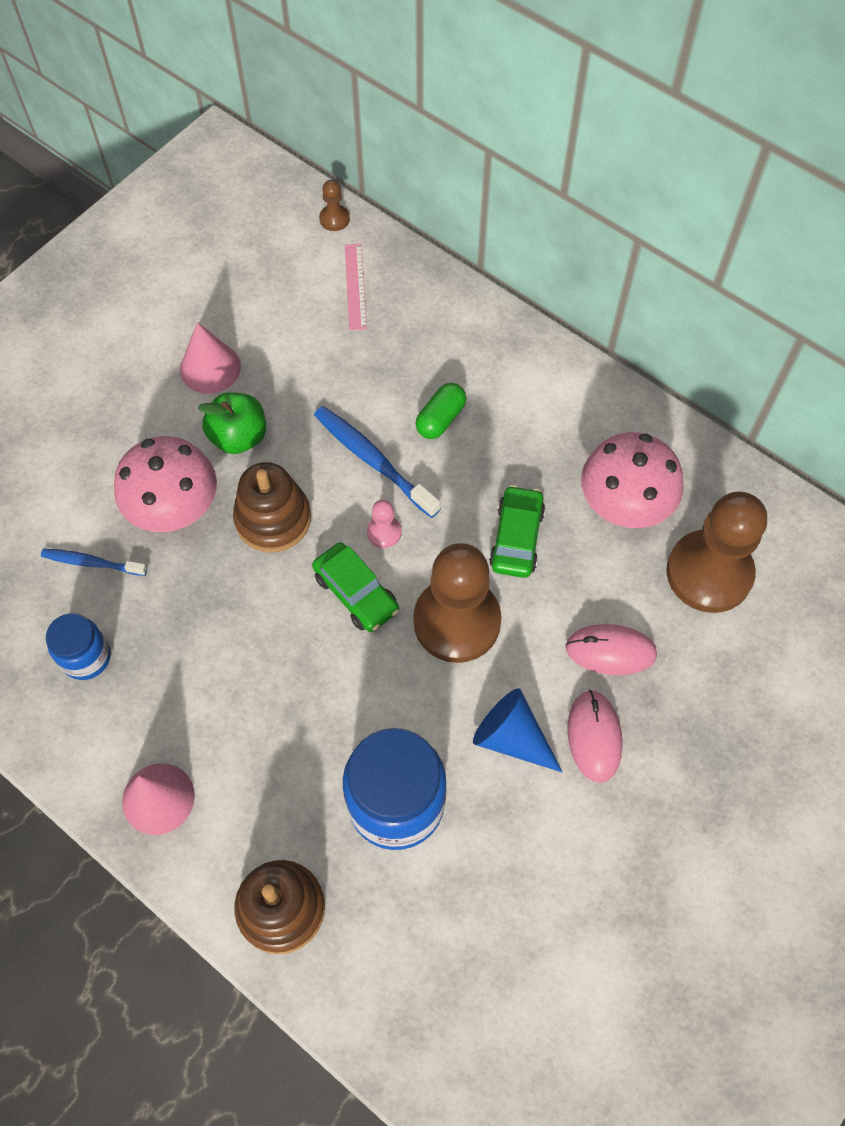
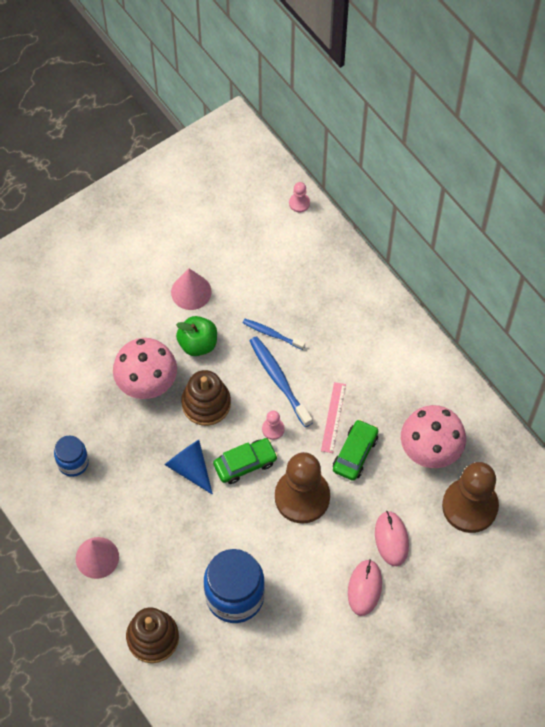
camera: 15 degrees right, 0 degrees up
(92, 563) = (88, 404): blue toothbrush -> blue toothbrush (272, 334)
(334, 219) = (299, 203): brown pawn -> pink pawn
(355, 286) = (300, 256): pink ruler -> pink ruler (333, 417)
(356, 593) = (245, 464): green car -> green car turned 90 degrees counterclockwise
(440, 419) = (330, 362): green capsule -> none
(512, 737) = (314, 576): blue cone -> blue cone (190, 468)
(610, 651) = (391, 539): pink mouse -> pink mouse turned 60 degrees clockwise

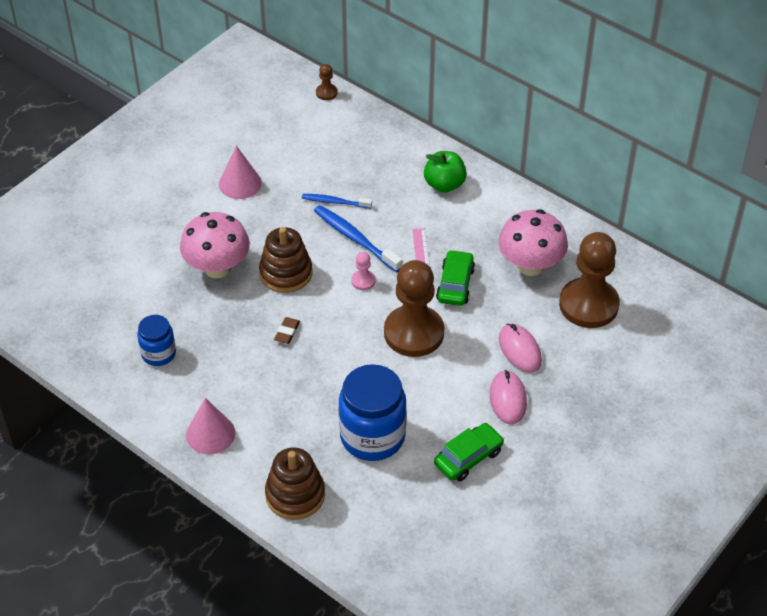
camera: 15 degrees left, 15 degrees down
(190, 468) = (287, 332): blue cone -> brown eraser
(198, 344) = (261, 225): green apple -> green apple (444, 184)
(245, 464) = (344, 316): green car -> green car (468, 457)
(299, 203) = (326, 93): pink pawn -> brown pawn

